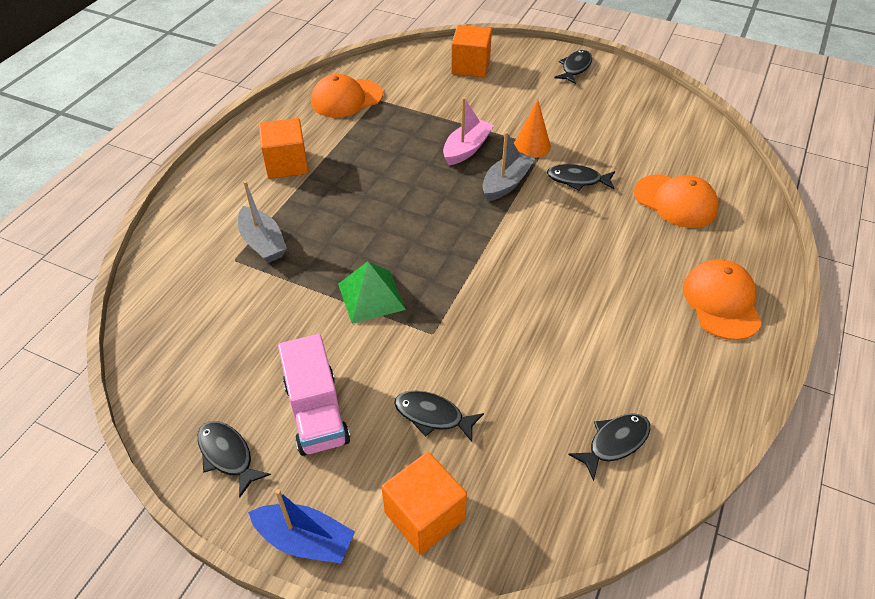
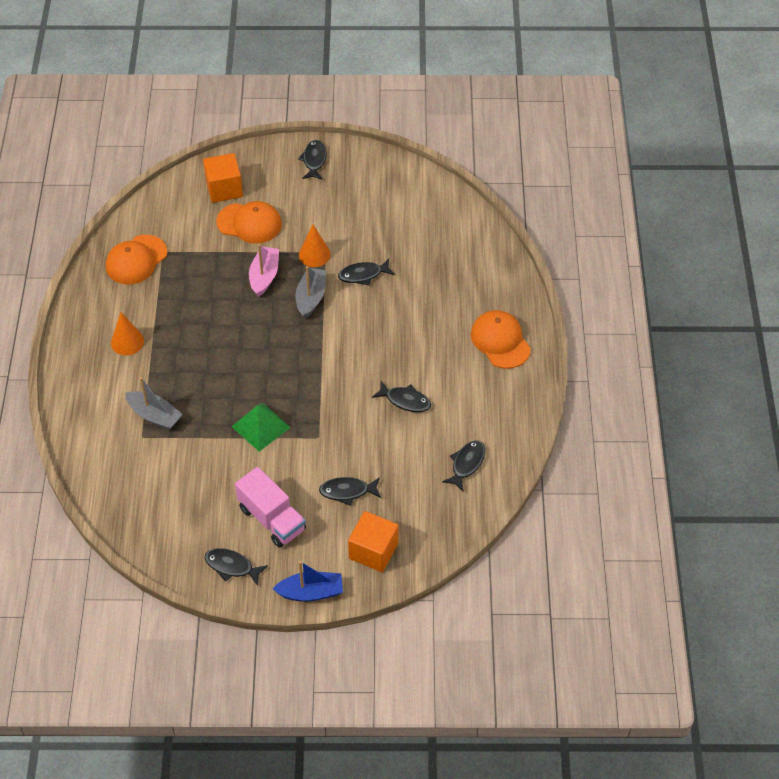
camera: 25 degrees left, 5 degrees up
(286, 164) = (127, 342): orange cube -> orange cone
(565, 329) = (405, 400): none -> black fish
(675, 201) = (442, 269): orange cap -> orange cap (249, 223)

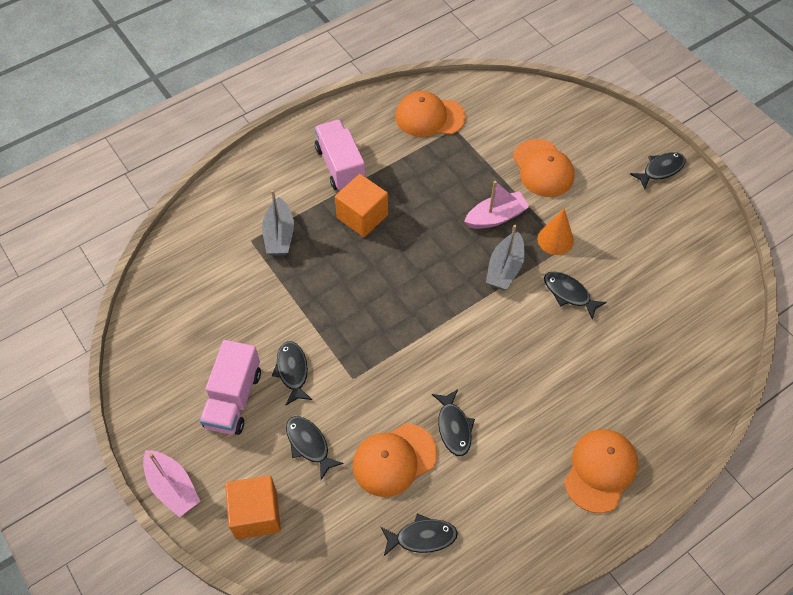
camera: 55 degrees right, 5 degrees up
(127, 342) = (340, 166): orange cone -> pink truck
(224, 189) = (562, 126): orange cube -> orange cube (362, 216)
(231, 566) = (160, 400): black fish -> black fish (292, 371)
(261, 427) = (328, 323): green pyramid -> none
(311, 297) = (505, 268): grey boat -> grey boat turned 135 degrees clockwise
(311, 592) = (173, 487): blue boat -> pink boat
(400, 448) = (394, 460): none -> orange cap

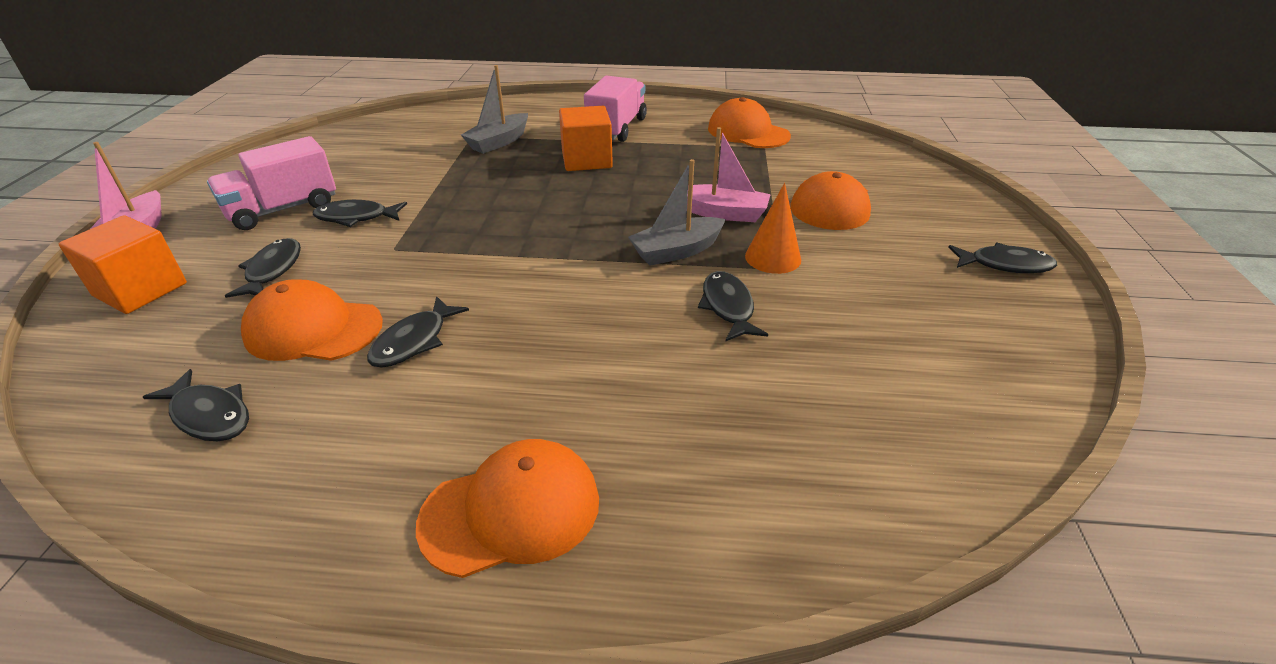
camera: 40 degrees right, 20 degrees down
(292, 371) = (356, 217): black fish -> black fish turned 120 degrees counterclockwise

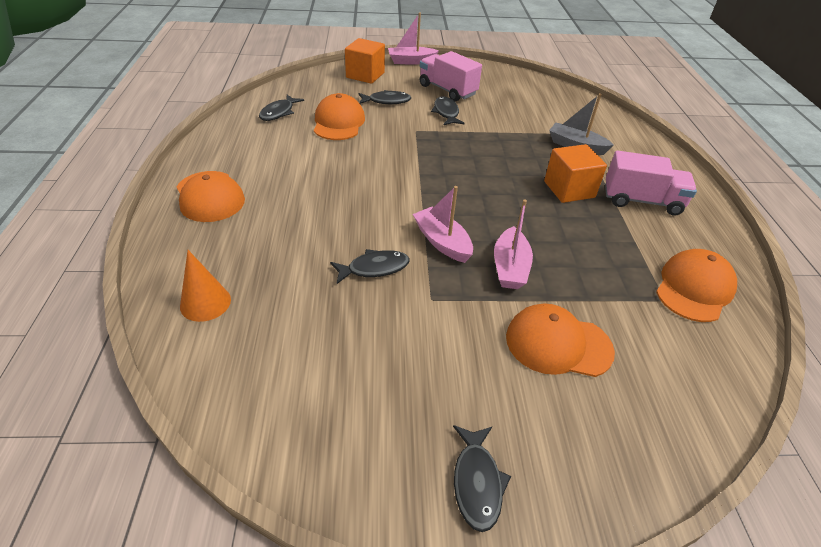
camera: 80 degrees right, 5 degrees up
(414, 341) = (330, 151): black fish -> none
(676, 251) = (442, 242): grey boat -> pink boat
(773, 257) = (446, 295): orange cone -> orange cone (205, 303)

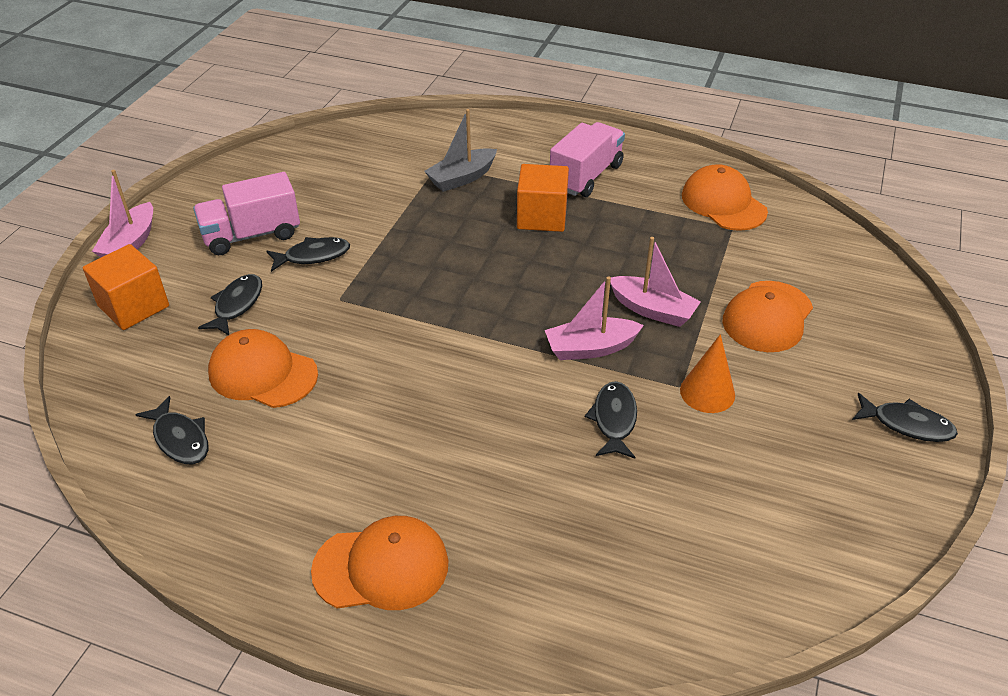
camera: 65 degrees left, 0 degrees up
(205, 303) = (619, 599): orange cone -> orange cone (707, 392)
(446, 113) = (313, 256): black fish -> black fish turned 150 degrees clockwise

